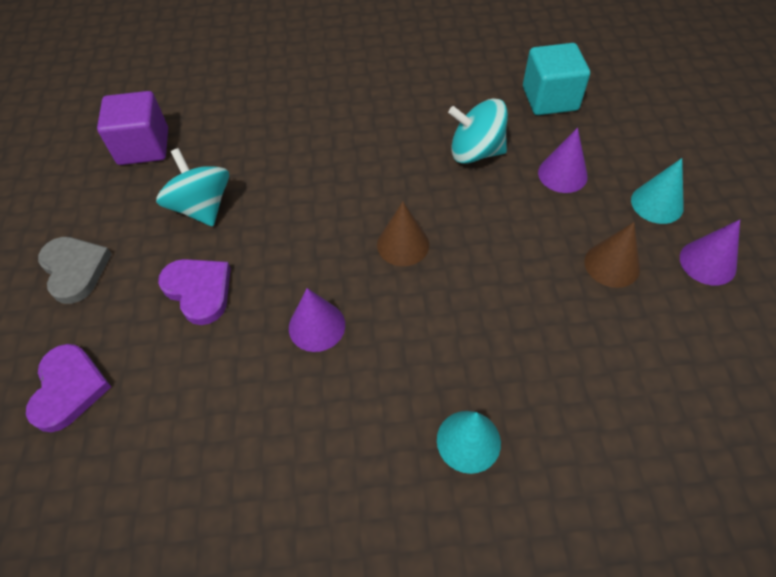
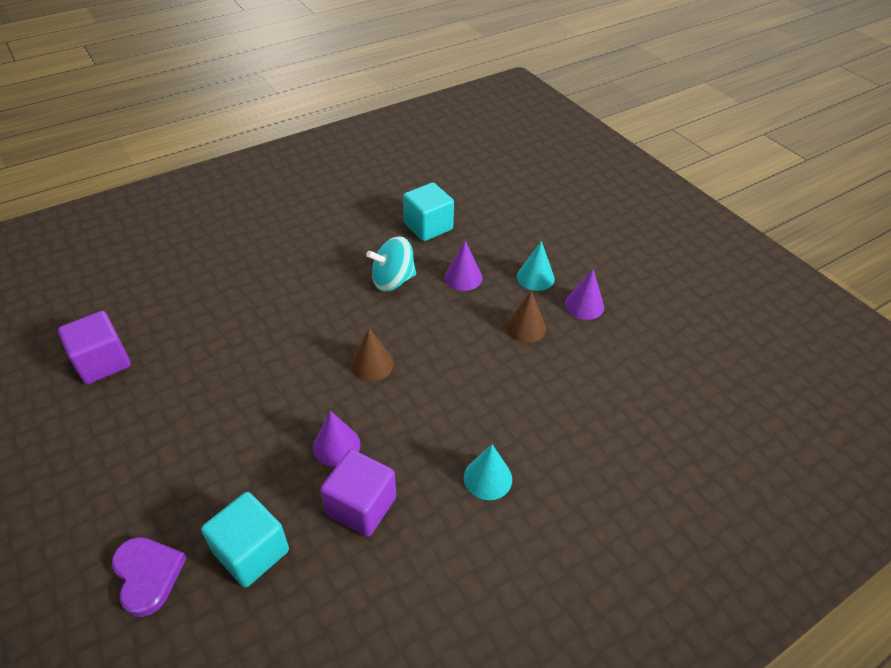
camera: 30 degrees left, 10 degrees down
(75, 270) = (95, 483): grey heart -> none
(173, 410) = (251, 552): none -> turquoise cube
(199, 290) = (223, 456): purple heart -> none
(202, 207) = (188, 392): turquoise spinning top -> none
(307, 409) = (361, 506): none -> purple cube

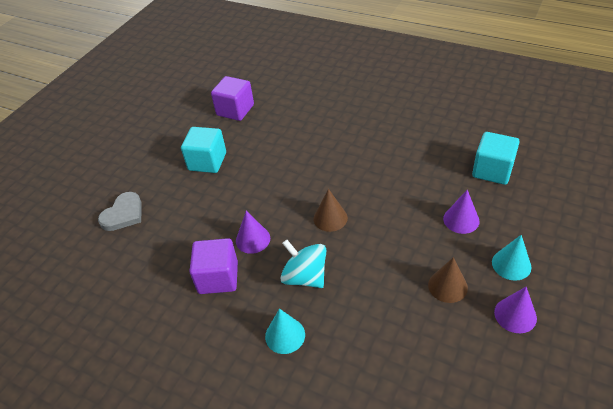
camera: 65 degrees right, 0 degrees up
(148, 575) = (123, 214): purple heart -> grey heart
(251, 552) = (159, 246): turquoise cube -> turquoise cube (207, 161)
(393, 280) = (415, 184): turquoise spinning top -> turquoise spinning top (305, 277)

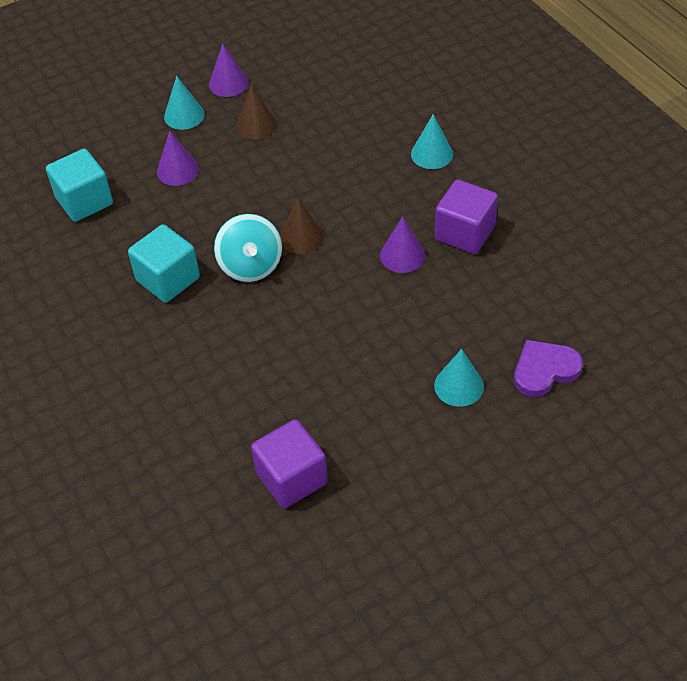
camera: 150 degrees left, 5 degrees up
(123, 214) = (544, 370): grey heart -> purple heart
(172, 183) = (459, 386): none -> turquoise cone
(207, 161) = (392, 396): turquoise cube -> turquoise cube (168, 279)
(305, 277) = (376, 192): turquoise spinning top -> turquoise spinning top (250, 265)

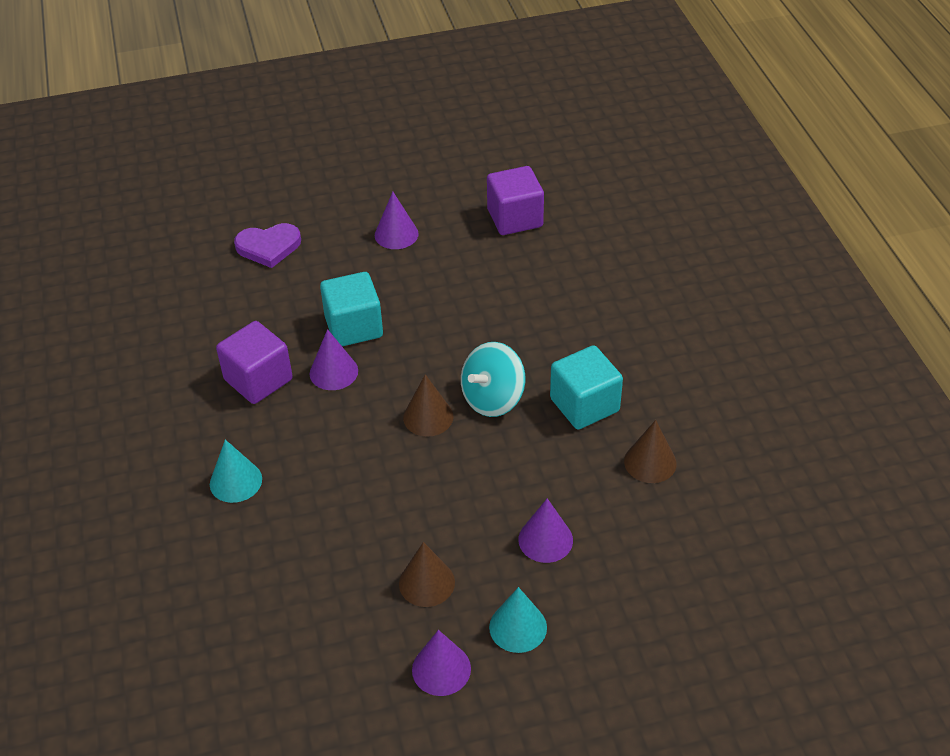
camera: 165 degrees left, 5 degrees down
(84, 201) = (669, 525): turquoise cube -> turquoise cube (354, 327)
(104, 244) = (650, 462): none -> brown cone
(250, 265) = (493, 398): turquoise spinning top -> turquoise spinning top turned 135 degrees counterclockwise
(416, 421) = (396, 234): none -> purple cone
(459, 386) = (347, 251): turquoise cone -> none

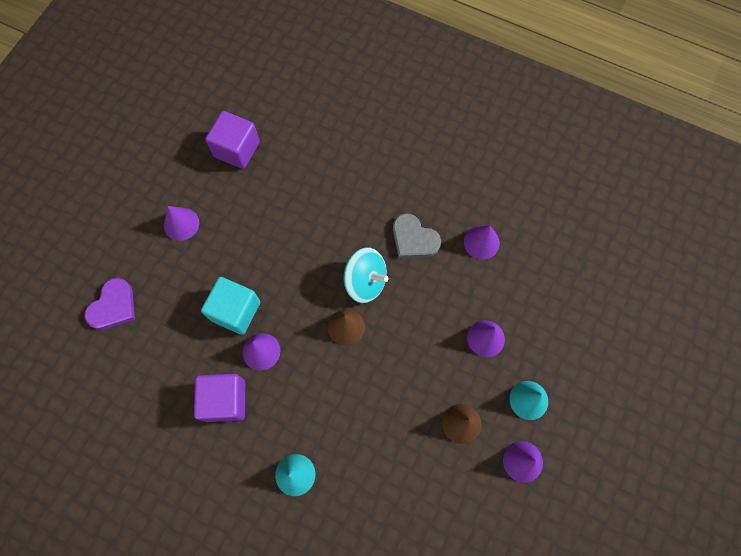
camera: 50 degrees left, 25 degrees up
(493, 398) = (365, 281): turquoise spinning top -> turquoise spinning top turned 60 degrees counterclockwise
(584, 405) = (414, 239): turquoise cube -> grey heart
(650, 462) = (481, 242): brown cone -> purple cone

